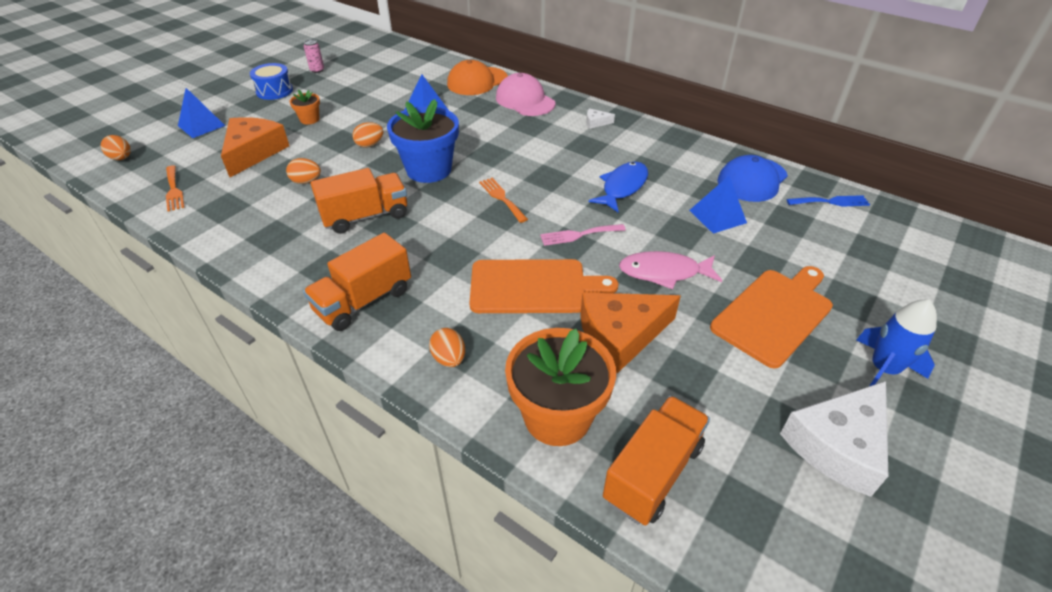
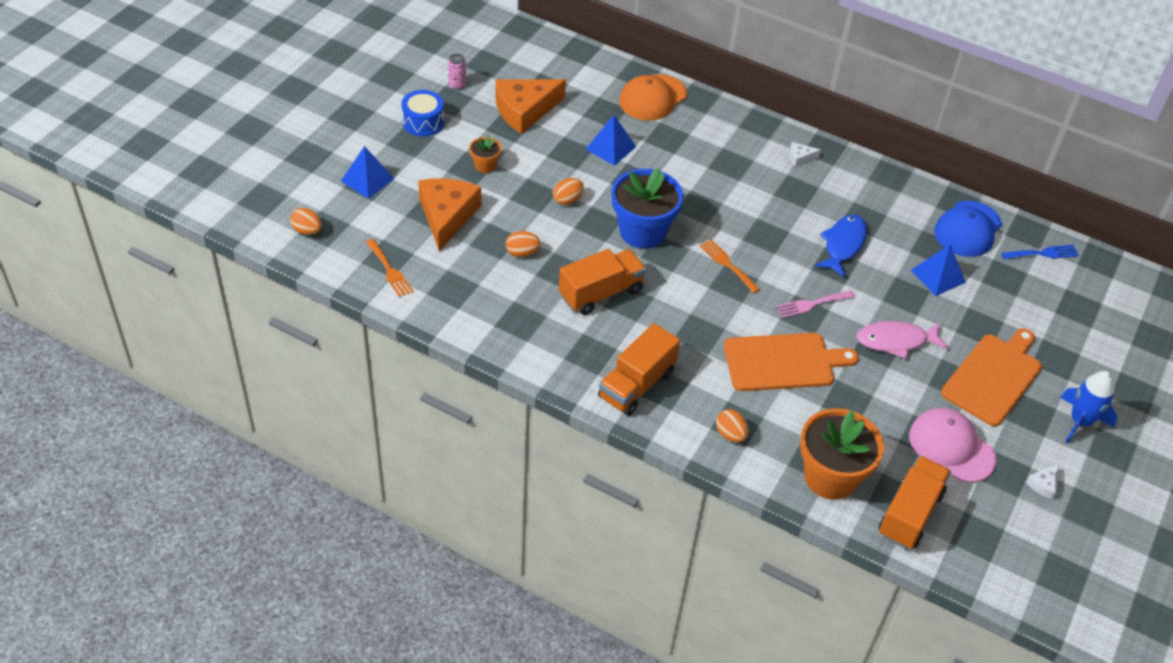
camera: 10 degrees left, 5 degrees up
(525, 100) = (715, 127): pink cap -> pink cap (951, 447)
(621, 335) = (868, 405): orange cheese -> orange cheese (525, 110)
(838, 445) = (1043, 484): white cheese -> white cheese, size x0.42

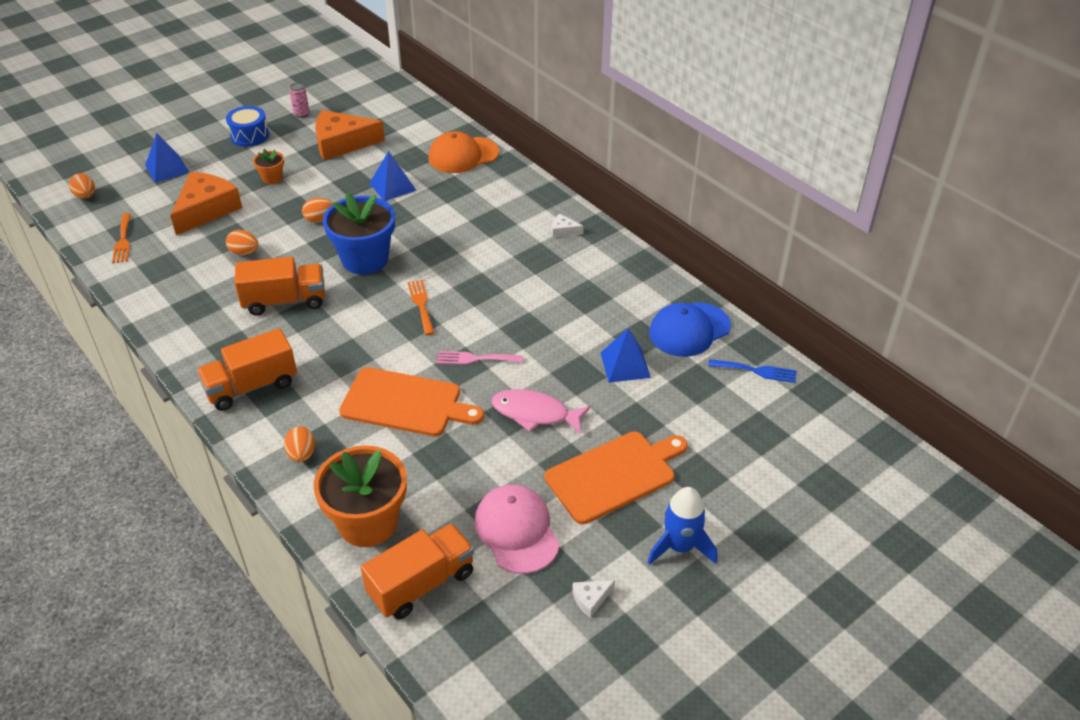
camera: 25 degrees right, 5 degrees down
(843, 245) = (548, 314): blue fish -> none

